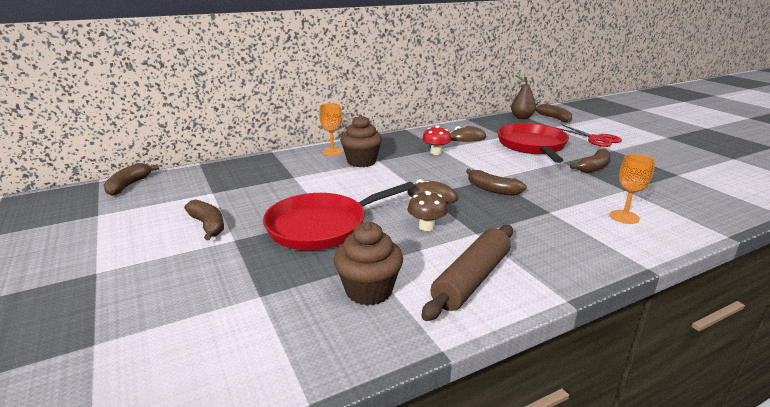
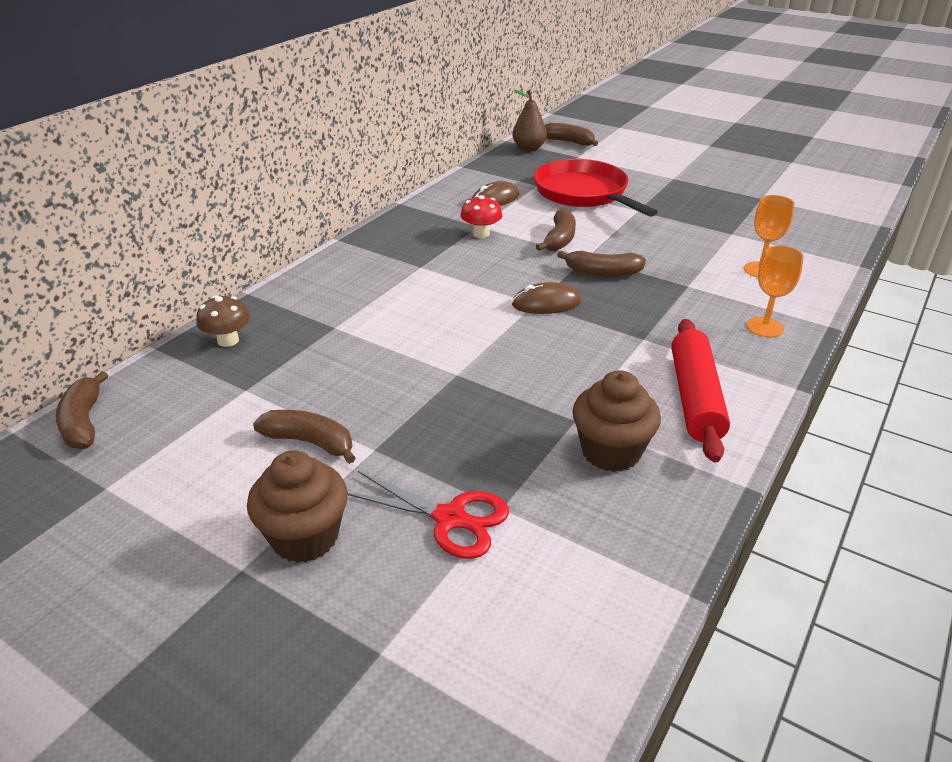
camera: 30 degrees left, 10 degrees up
(322, 226) = (464, 389): red pan -> none
(332, 152) = (340, 269): orange goblet -> orange goblet (764, 327)
(361, 161) = (401, 275): brown cupcake -> brown cupcake (305, 537)
(426, 226) = (584, 348): brown mushroom -> brown mushroom (228, 340)
(472, 279) = (695, 398): brown rolling pin -> red rolling pin
(593, 167) = (676, 210): brown banana -> brown banana (559, 240)
(595, 139) = (641, 165): red scissors -> red scissors (450, 518)

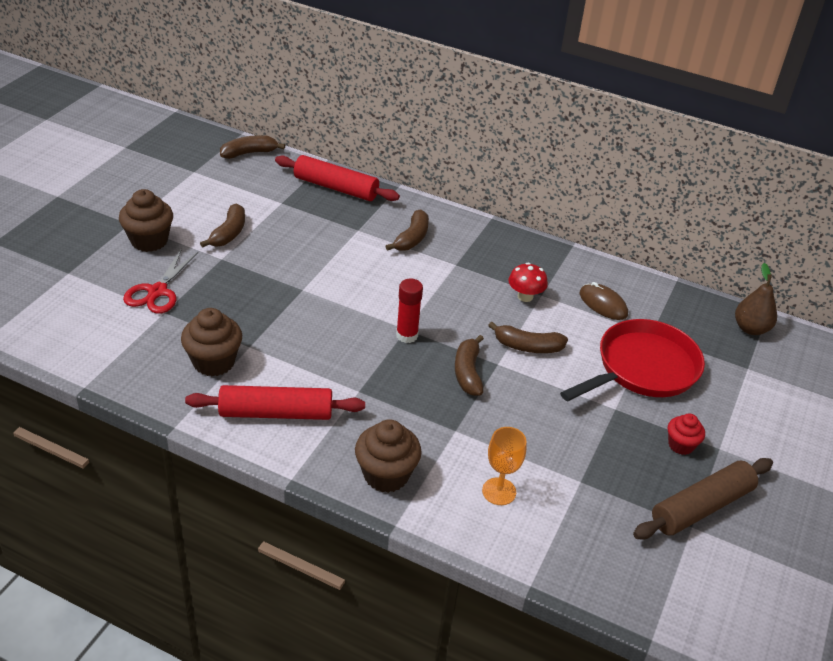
camera: 80 degrees right, 5 degrees up
(228, 340) = (336, 187): brown mushroom -> red rolling pin
(546, 303) = (407, 335): brown mouse -> red glue stick
(569, 142) = (790, 362): brown banana -> brown banana (412, 238)
(674, 190) = (681, 445): none -> red cupcake
(740, 192) = (701, 507): none -> brown rolling pin
(764, 327) = (386, 475): orange goblet -> brown cupcake

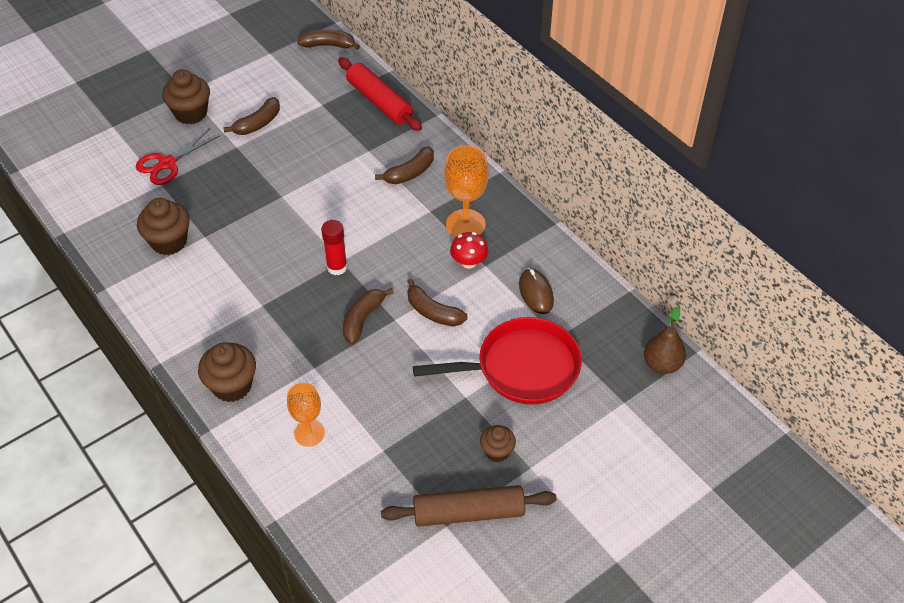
camera: 30 degrees right, 10 degrees up
(276, 413) = (186, 302): red rolling pin -> none
(496, 267) = (465, 224): none -> orange goblet
(681, 445) = (497, 451): red cupcake -> brown cupcake

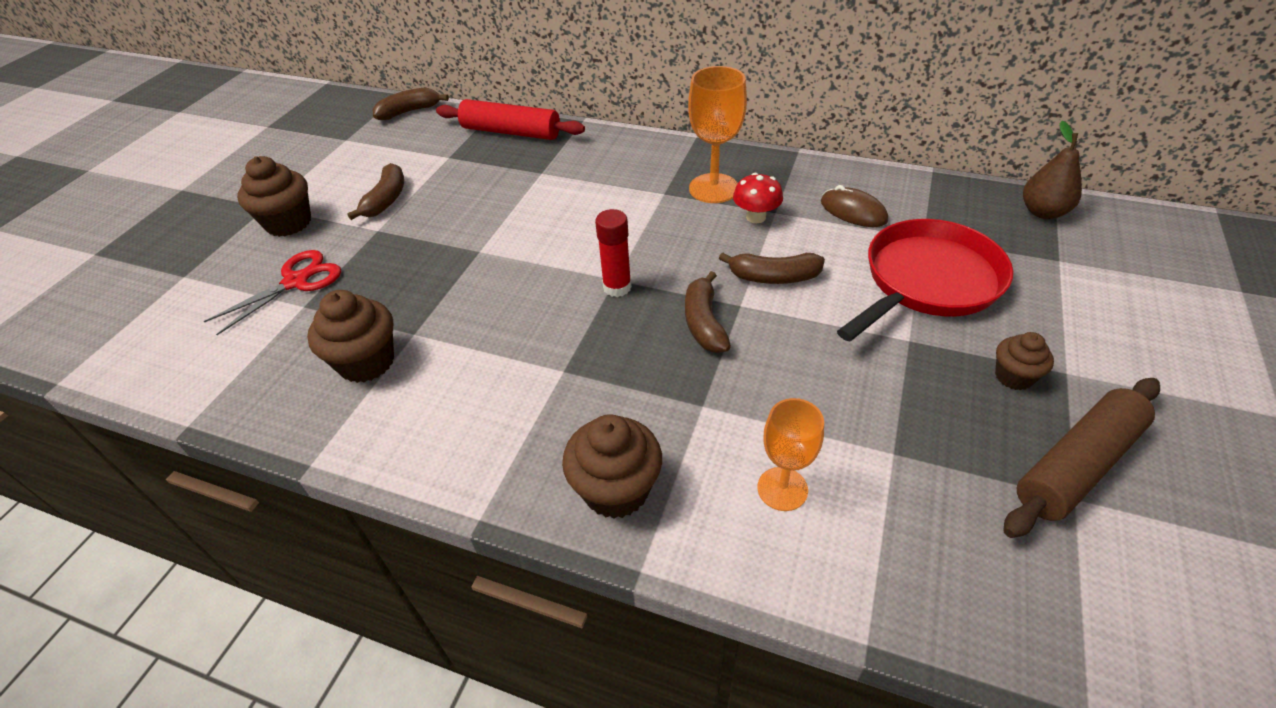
camera: 30 degrees left, 5 degrees down
(167, 163) = (296, 282): red scissors -> red scissors turned 150 degrees counterclockwise
(410, 173) = (606, 172): brown banana -> none

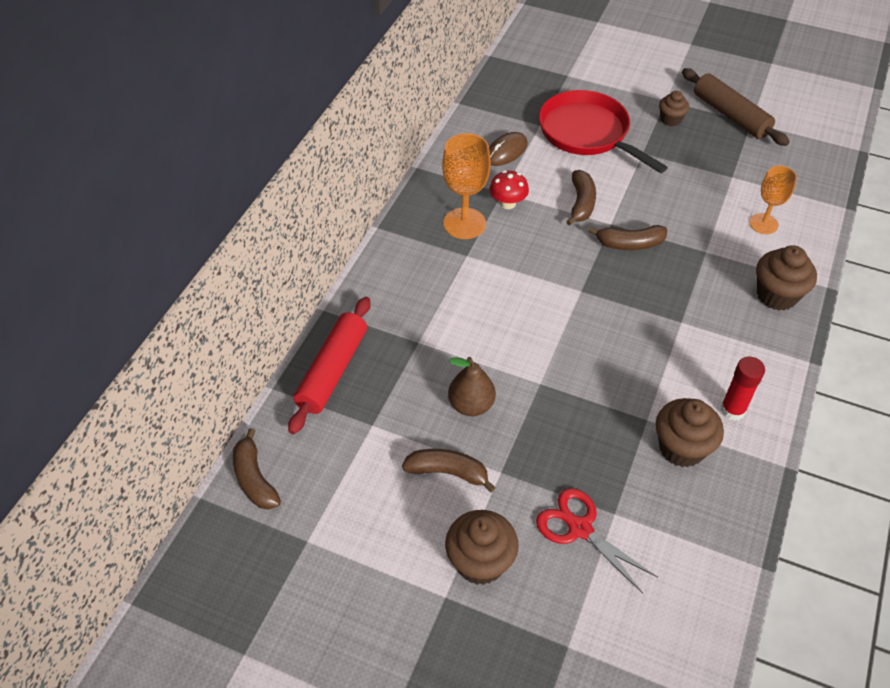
camera: 90 degrees left, 5 degrees up
(617, 287) = (591, 289): red glue stick -> red glue stick (732, 410)
(1043, 212) = (516, 67): brown pear -> brown pear (471, 405)

